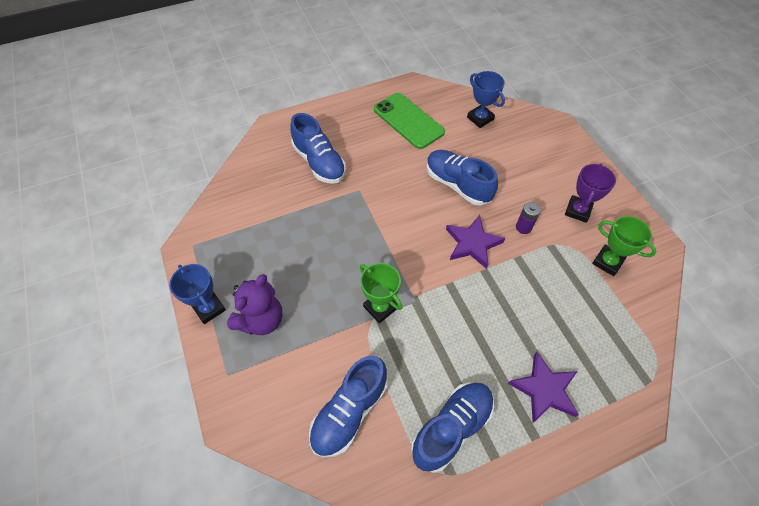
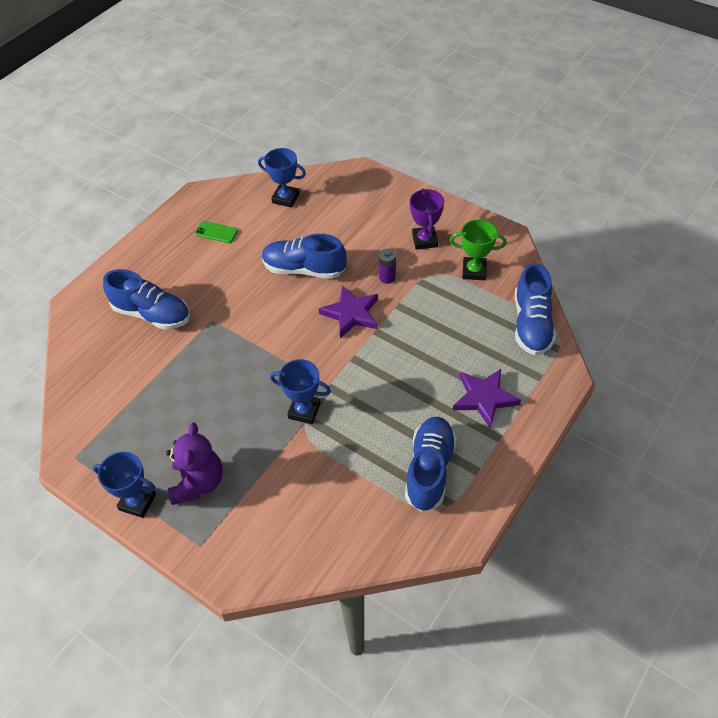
camera: 30 degrees left, 5 degrees down
(349, 412) = (335, 508): blue shoe -> blue shoe (531, 324)
(380, 307) = (304, 411): green trophy -> blue trophy
(408, 121) = (216, 232): green phone -> green phone, size x0.49

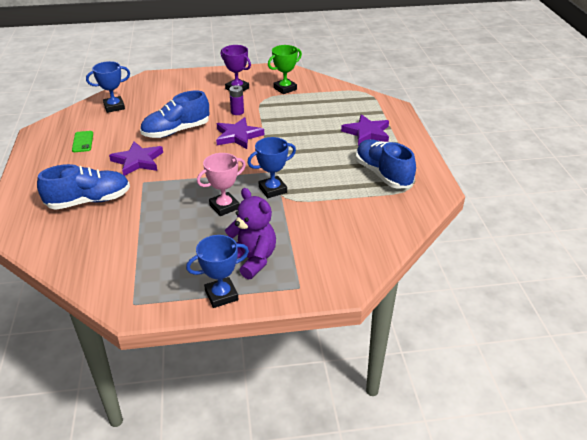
camera: 45 degrees left, 15 degrees down
(216, 232) = (83, 142): green phone -> green phone turned 75 degrees counterclockwise
(234, 289) = (138, 161): none -> purple star
(242, 401) = (224, 207): none -> pink trophy
(531, 324) = (347, 95): blue shoe -> none

